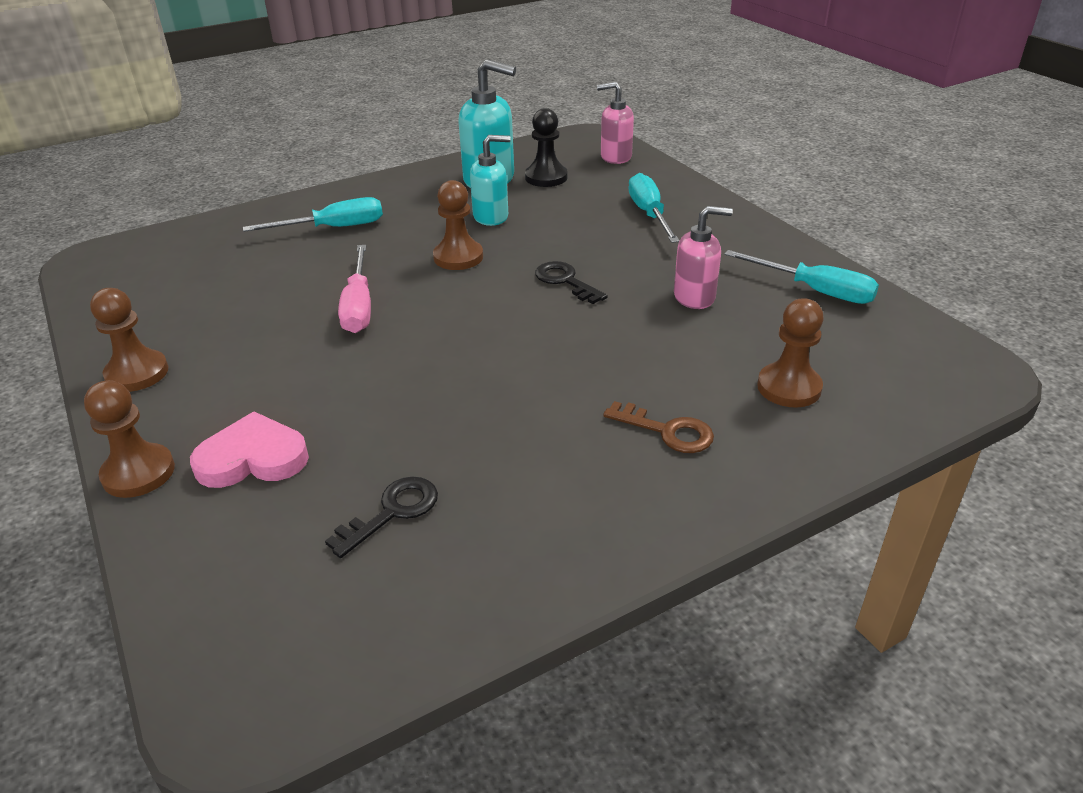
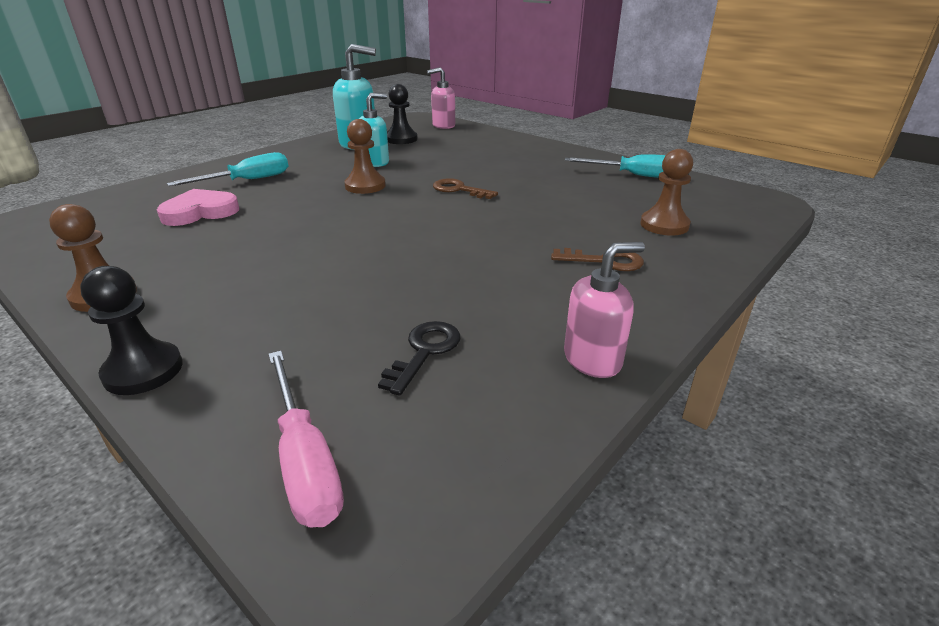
camera: 20 degrees left, 5 degrees down
(138, 473) = (143, 371): brown pawn -> black pawn
(253, 458) = (263, 337): pink heart -> pink heart (200, 212)
(359, 306) = (300, 223): pink screwdriver -> pink screwdriver (305, 460)
(565, 281) = (459, 190): black key -> brown key
(649, 214) = (490, 150): turquoise screwdriver -> none
(695, 297) = (558, 187): pink soap dispenser -> pink soap dispenser (593, 359)

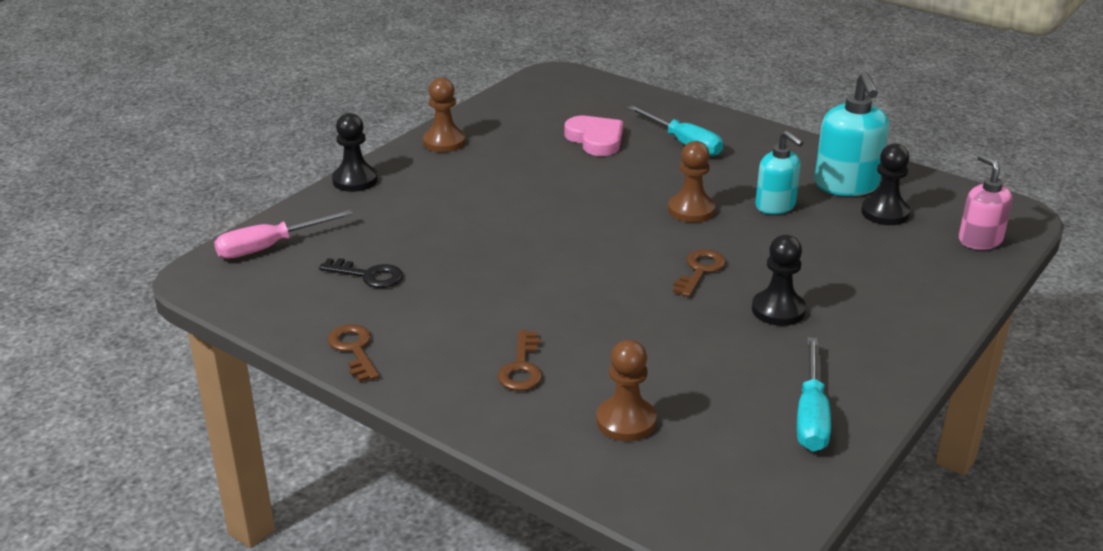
camera: 85 degrees right, 0 degrees up
(515, 173) = (778, 310): none -> black pawn
(593, 359) = (354, 350): pink soap dispenser -> brown key

